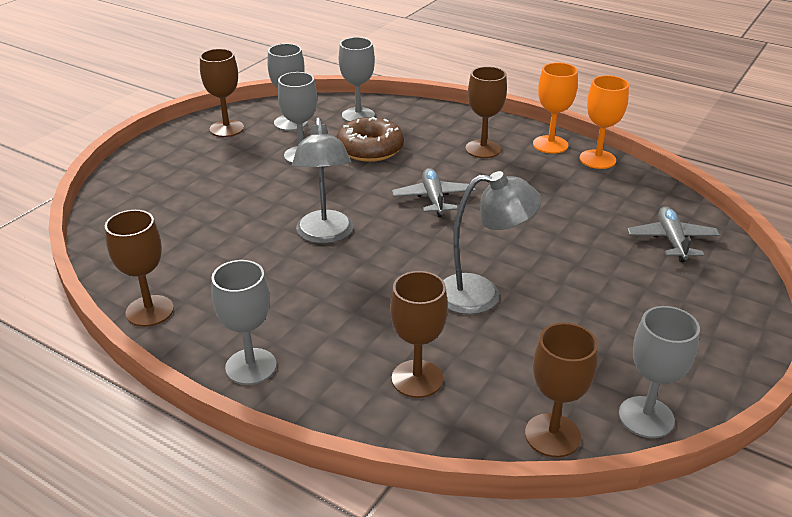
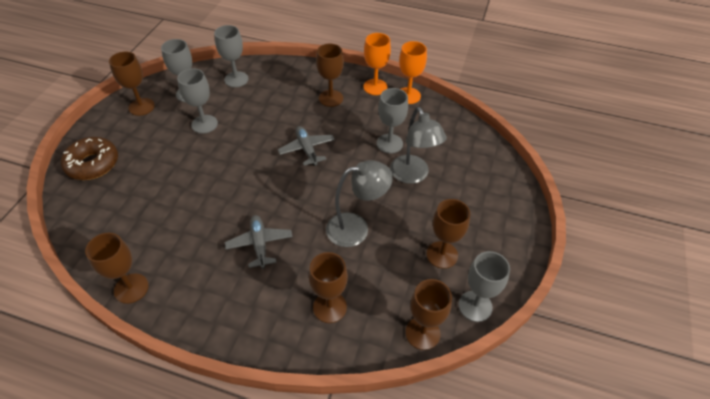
camera: 15 degrees left, 15 degrees up
(251, 366) = (216, 321): grey goblet -> grey goblet (389, 143)
(325, 235) = (239, 196): grey lamp -> grey lamp (413, 175)
(370, 149) = (252, 110): brown donut -> brown donut (93, 164)
(606, 346) = (442, 255): none -> brown goblet
(671, 240) = (466, 159): grey plane -> grey plane (260, 244)

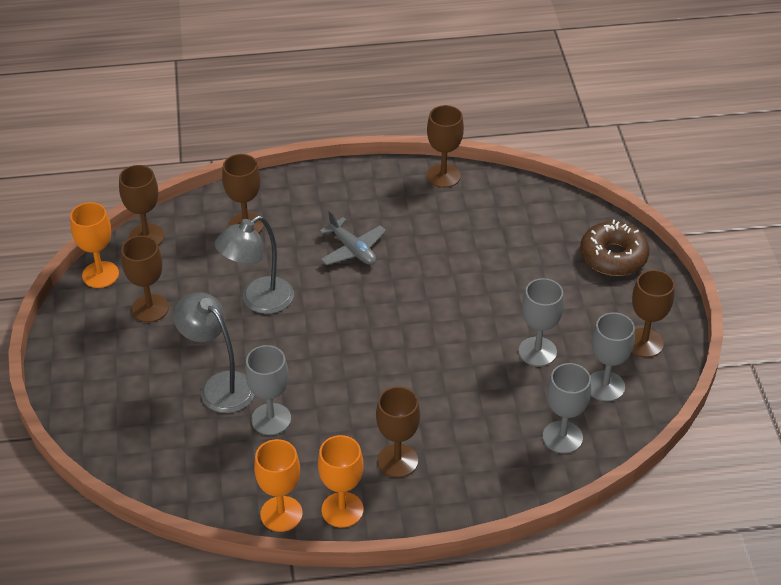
camera: 155 degrees right, 5 degrees down
(307, 149) = (376, 369): grey plane -> none
(475, 306) = (100, 274): grey goblet -> orange goblet

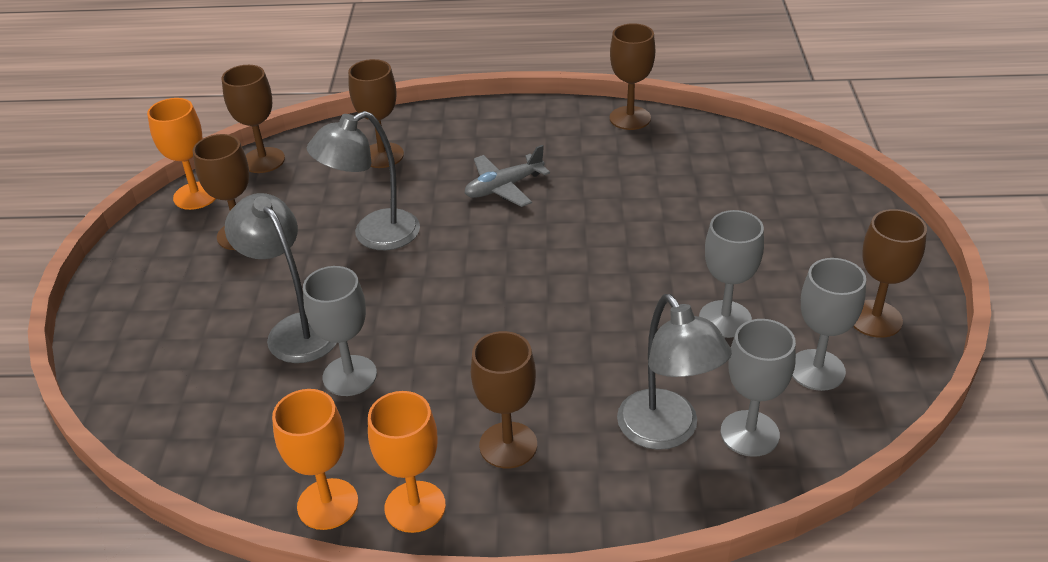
camera: 10 degrees right, 5 degrees down
(352, 250) = (504, 187): grey plane -> grey plane turned 90 degrees clockwise
(505, 441) = (666, 432): none -> grey lamp
(613, 256) = (837, 214): brown donut -> none

